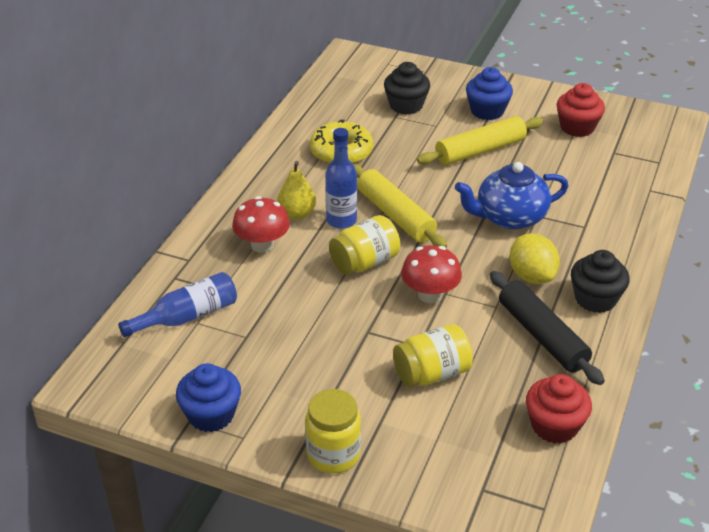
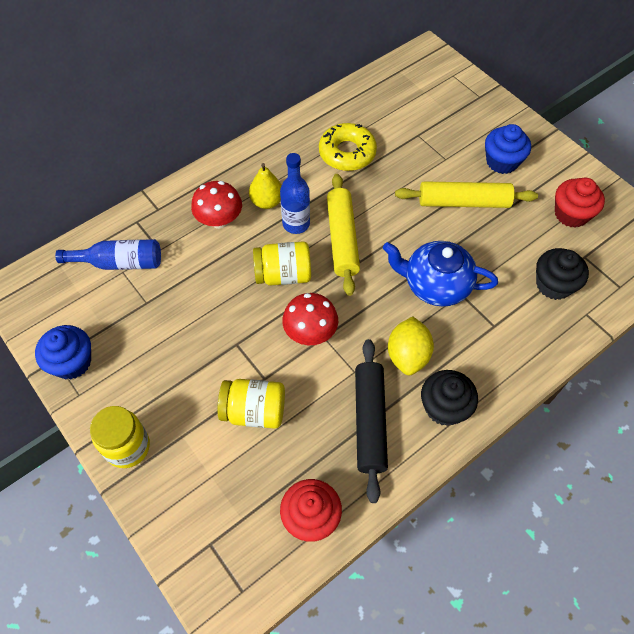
camera: 30 degrees right, 20 degrees up
(406, 105) = (435, 127): black cupcake -> black cupcake (553, 285)

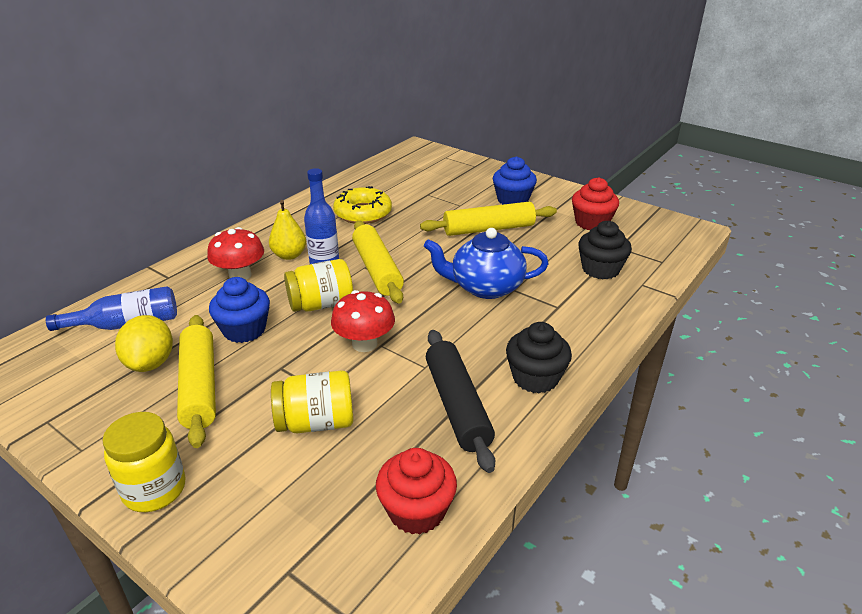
camera: 15 degrees left, 25 degrees down
(72, 362) = (70, 420): blue cupcake -> blue cupcake (244, 330)
(170, 350) = (200, 386): none -> yellow rolling pin
(408, 355) = (478, 344): yellow lemon -> yellow lemon (151, 363)

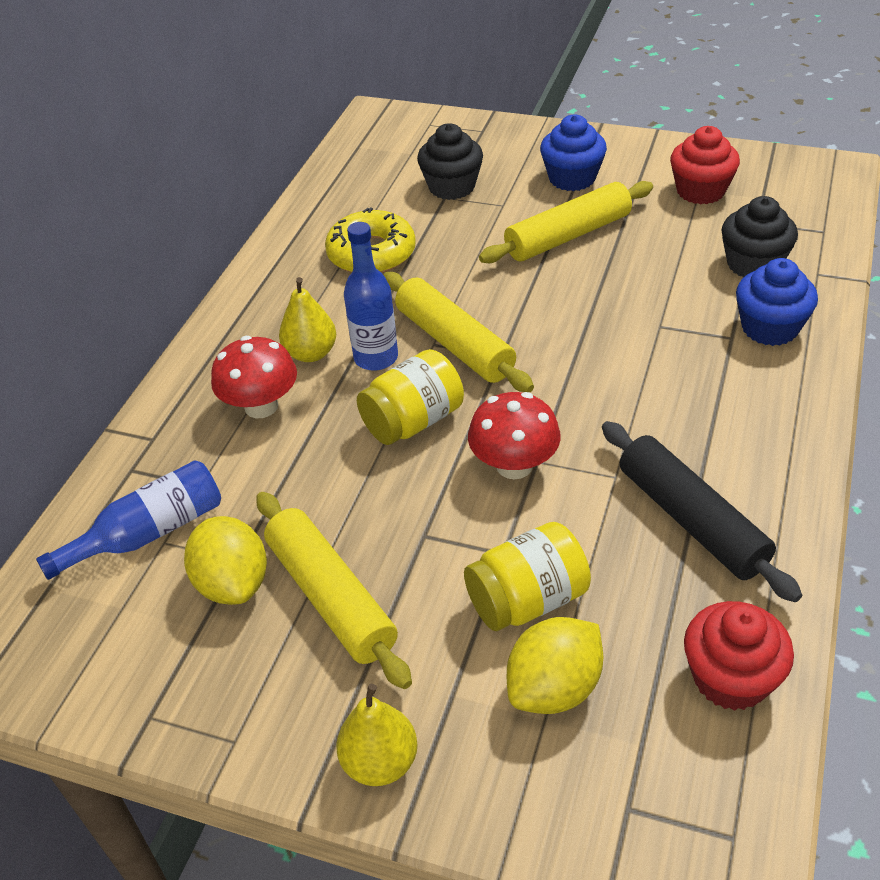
camera: 15 degrees left, 10 degrees up
(154, 489) = (380, 762): yellow jar -> yellow pear
(244, 330) = (331, 492): blue cupcake -> blue cupcake (769, 328)
(295, 480) = (554, 688): none -> yellow lemon
(485, 287) = (620, 332): blue teapot -> none
(535, 378) = (764, 451): black cupcake -> black cupcake (451, 187)

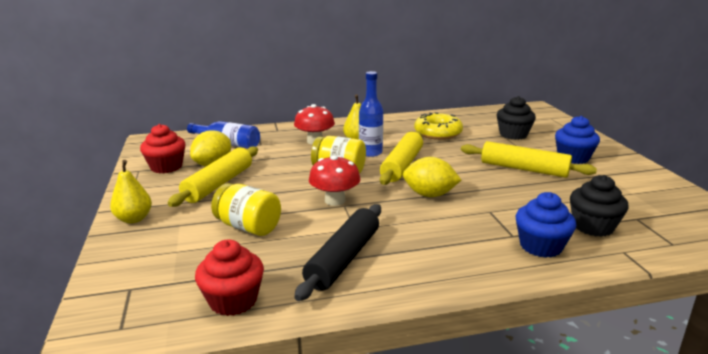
camera: 55 degrees right, 20 degrees down
(554, 688) = (196, 248): yellow lemon -> yellow lemon (429, 195)
(700, 191) = (632, 193): red cupcake -> red cupcake (166, 167)

